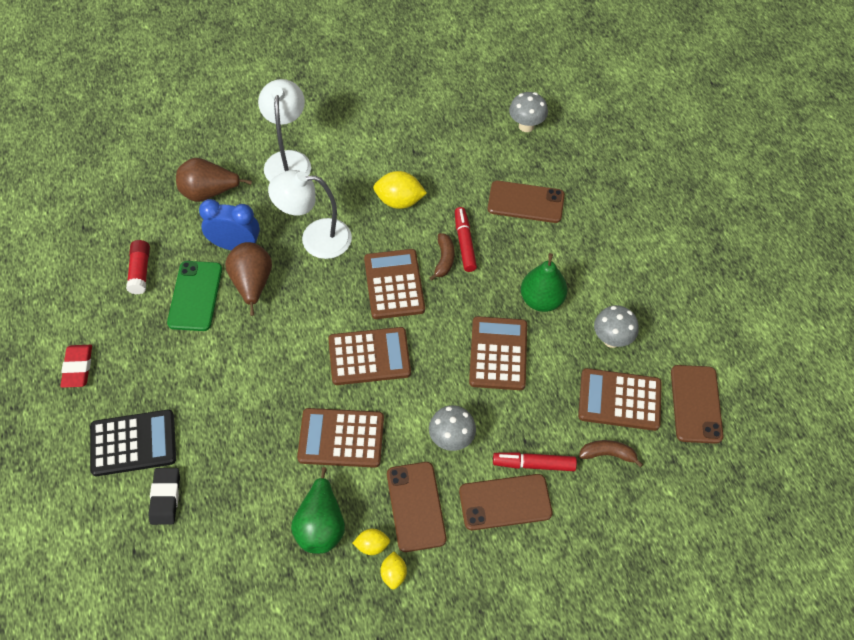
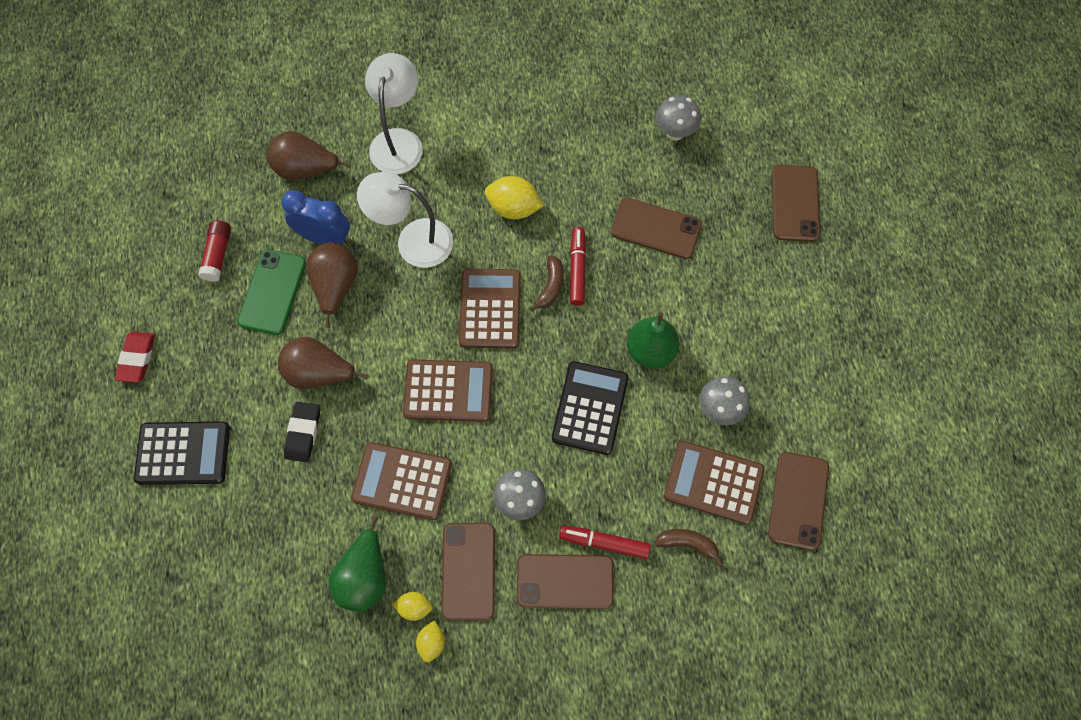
camera: 10 degrees right, 10 degrees up
(165, 497) = (207, 520): black eraser -> black eraser (303, 433)
(249, 358) = (319, 373): none -> brown pear
(498, 353) = (590, 408): brown calculator -> black calculator
(639, 168) = (795, 203): none -> brown phone

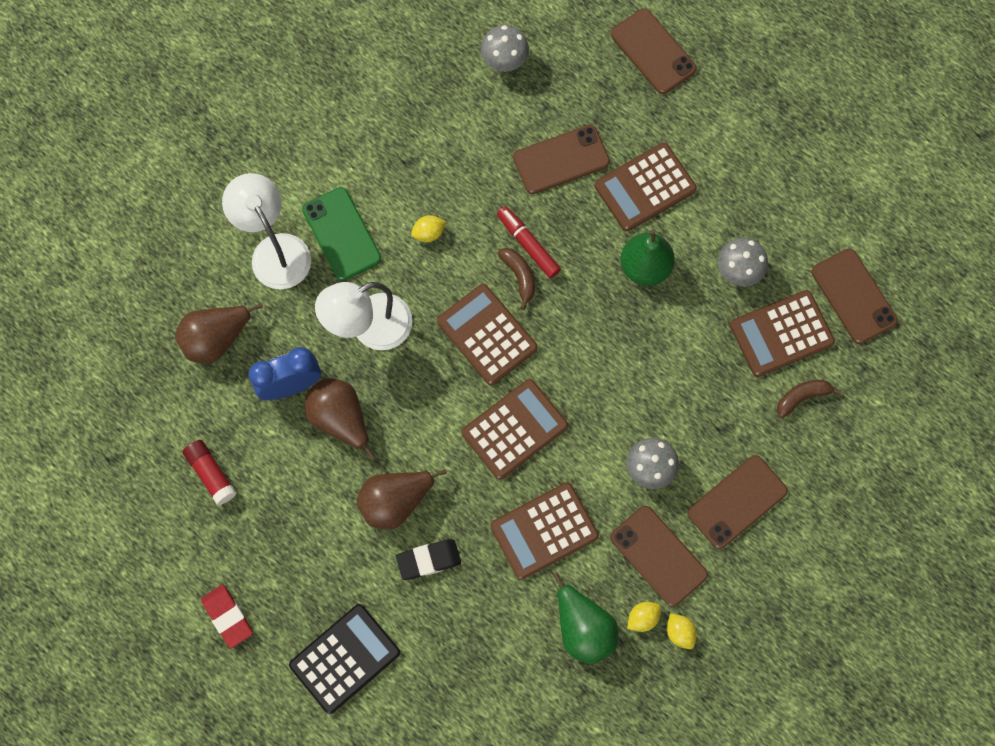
camera: 40 degrees left, 5 degrees up
(272, 292) = (290, 467): green phone -> green phone (341, 234)
(303, 433) = (428, 560): black eraser -> black eraser turned 75 degrees counterclockwise
(513, 208) = (429, 233): yellow lemon -> yellow lemon, size x0.57
(590, 408) = (638, 352): black calculator -> none
(604, 543) = (740, 448): red marker -> none
(702, 294) = (645, 187): none -> brown calculator

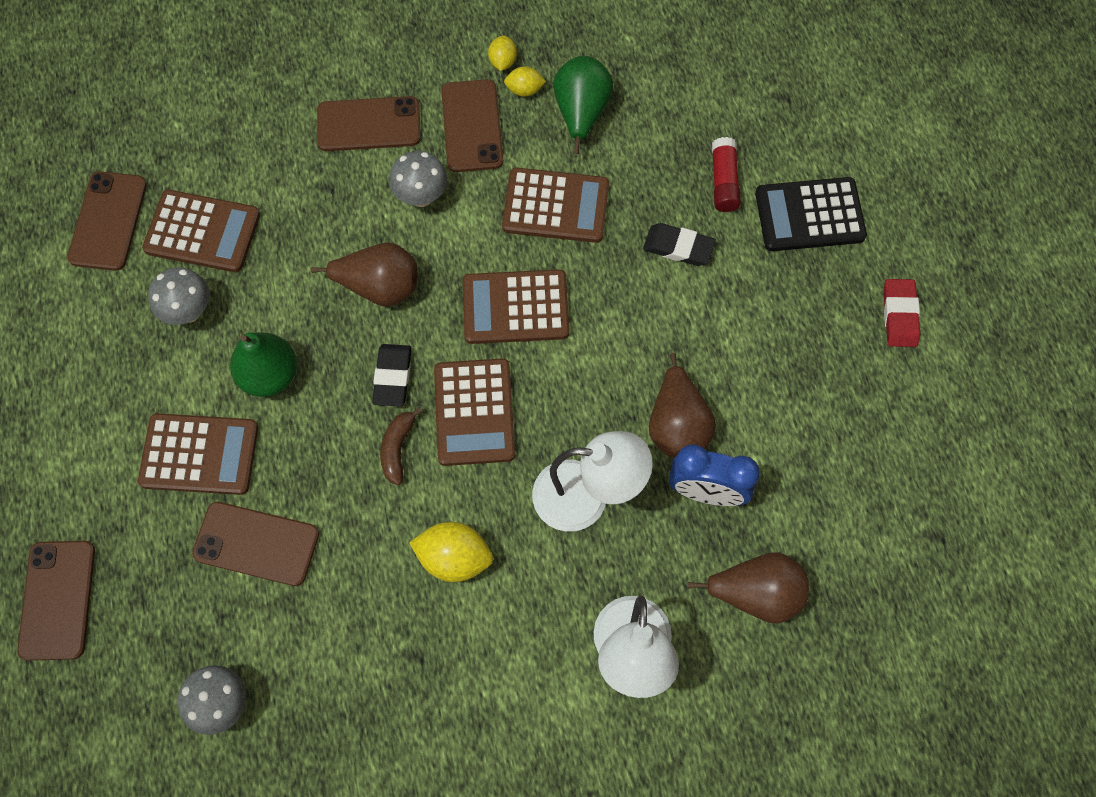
camera: 145 degrees left, 5 degrees down
(211, 474) = (841, 456): red glue stick -> red glue stick (724, 181)
(341, 234) = (546, 621): green phone -> none
(395, 502) = (675, 315): brown pear -> brown pear (379, 287)
(429, 233) = (454, 558): yellow lemon -> yellow lemon, size x1.74
(528, 245) = (363, 475): red marker -> none
(561, 321) = (392, 377): none -> black eraser
(802, 397) = (236, 169): brown banana -> none

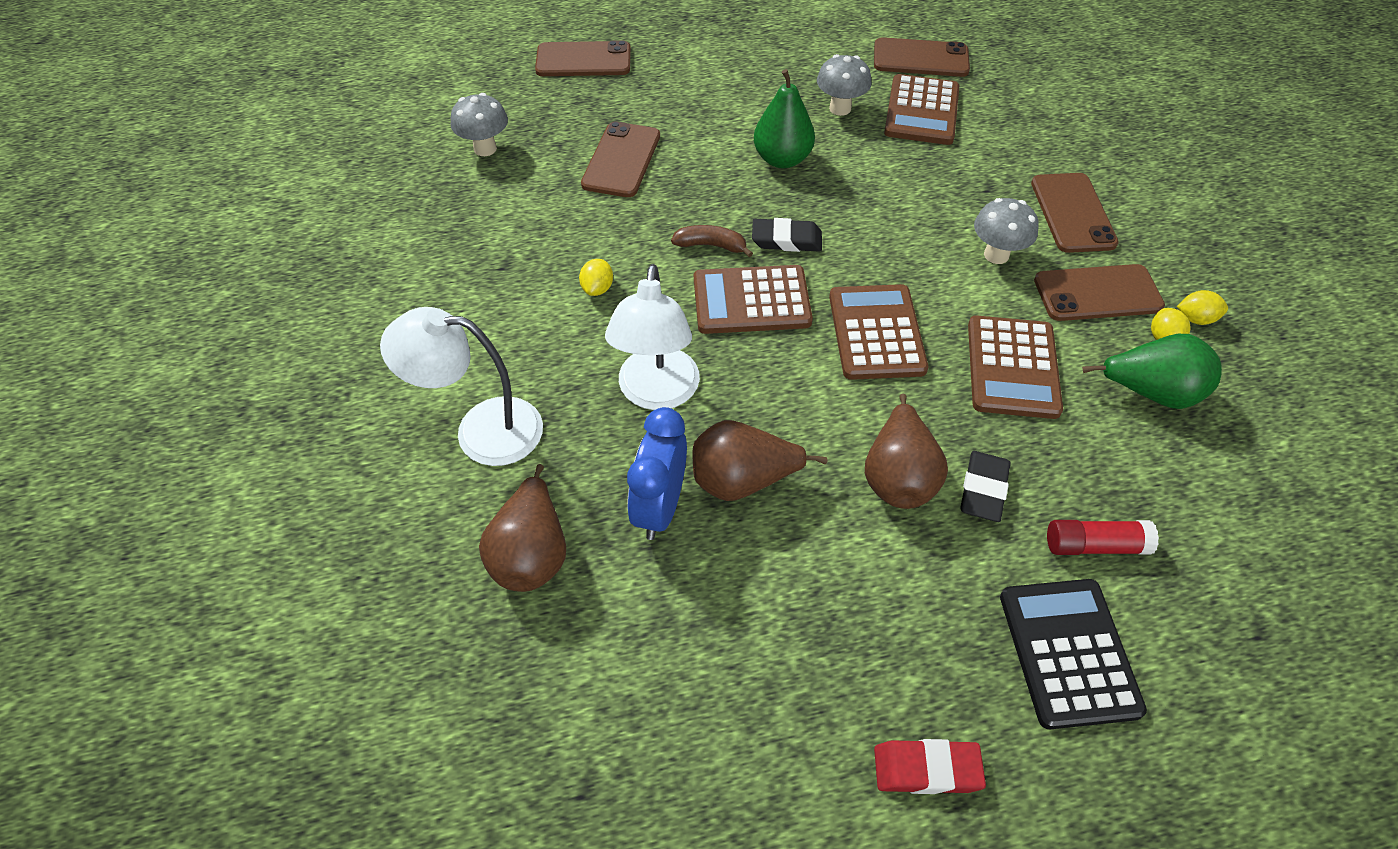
camera: 90 degrees right, 15 degrees down
(199, 454) = (704, 123): brown calculator -> none
(379, 287) = (884, 227): brown pear -> brown pear (898, 477)
(454, 558) = (597, 288): yellow lemon -> yellow lemon, size x0.57

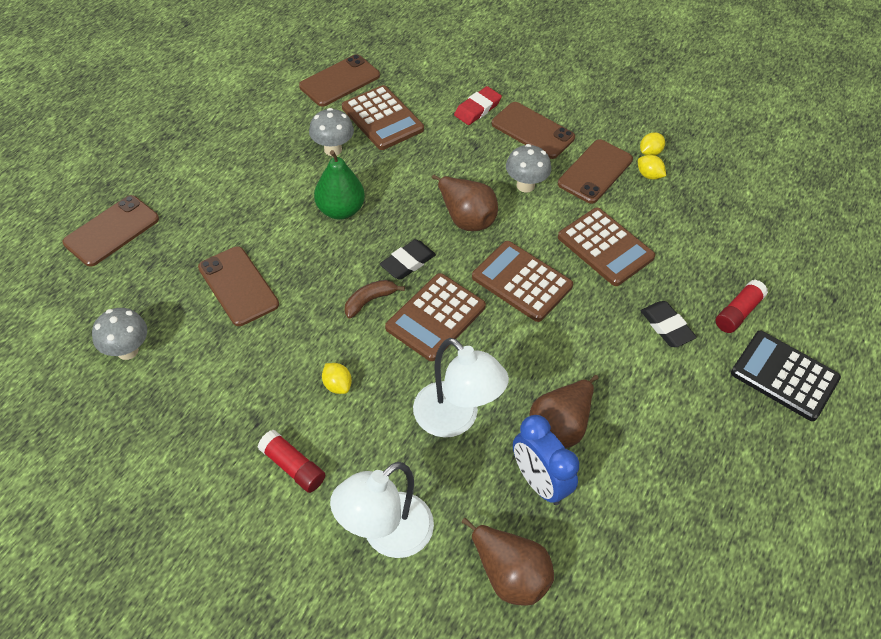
camera: 50 degrees left, 0 degrees up
(484, 319) = (293, 467): none -> red glue stick
(898, 477) = (625, 355): brown pear -> brown pear (466, 218)
(926, 769) = (797, 487): red eraser -> red eraser (477, 109)
(1150, 392) = (674, 210): green pear -> none

